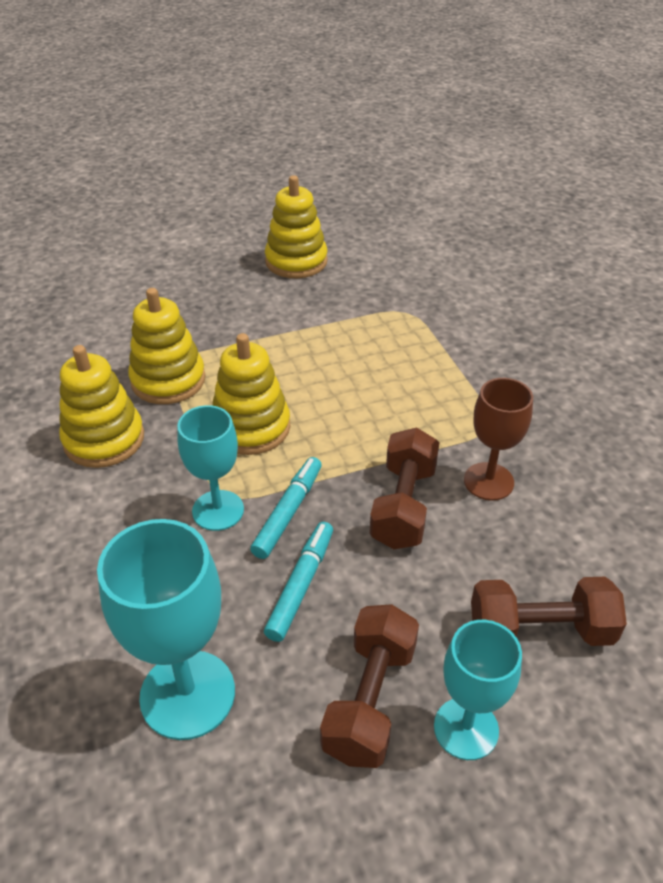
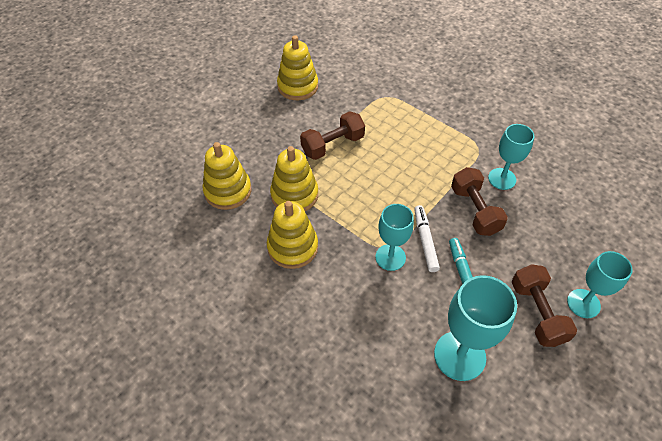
camera: 30 degrees left, 10 degrees up
(251, 427) = (365, 203): yellow stacking toy -> yellow stacking toy (228, 191)
(288, 512) = (425, 241): turquoise marker -> white marker
(488, 481) = (502, 179): brown goblet -> turquoise goblet
(540, 630) = (578, 243): brown dumbbell -> brown dumbbell (332, 145)

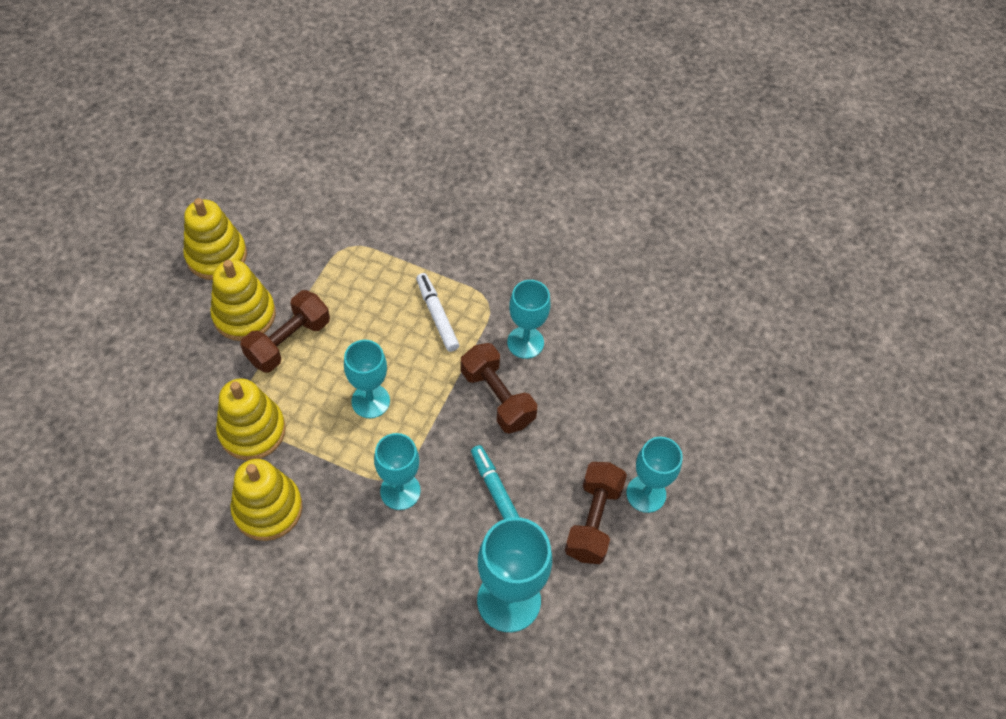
camera: 20 degrees left, 5 degrees up
(228, 191) = (156, 447): yellow stacking toy -> yellow stacking toy (244, 315)
(381, 193) = (370, 401): none -> turquoise goblet
(425, 241) = (441, 457): white marker -> white marker (437, 315)
(537, 313) = (593, 520): brown dumbbell -> brown dumbbell turned 45 degrees clockwise

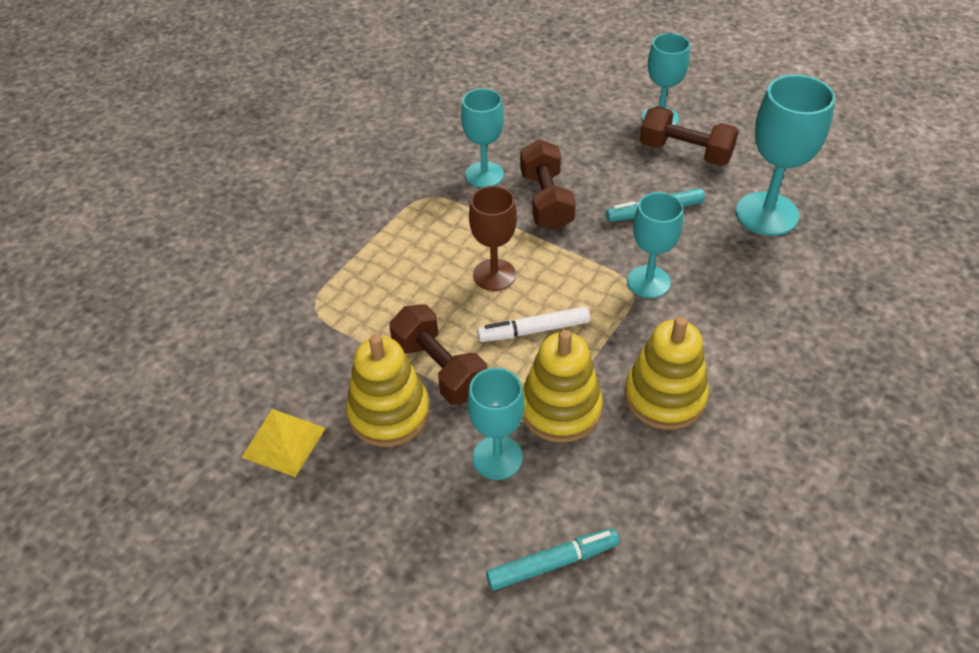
camera: 75 degrees left, 10 degrees down
(115, 437) = (552, 563): none -> turquoise marker
(216, 256) = (284, 442): yellow stacking toy -> yellow pyramid
(370, 401) = (535, 299): turquoise goblet -> turquoise goblet (497, 458)
(396, 366) = (494, 275): none -> brown goblet
(437, 315) = (435, 237): white marker -> white marker (534, 330)
(497, 397) = (546, 201): brown dumbbell -> brown dumbbell turned 75 degrees counterclockwise

